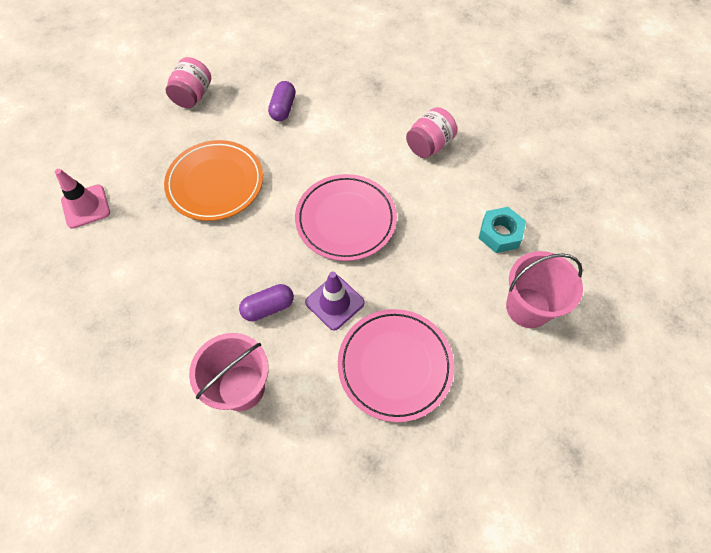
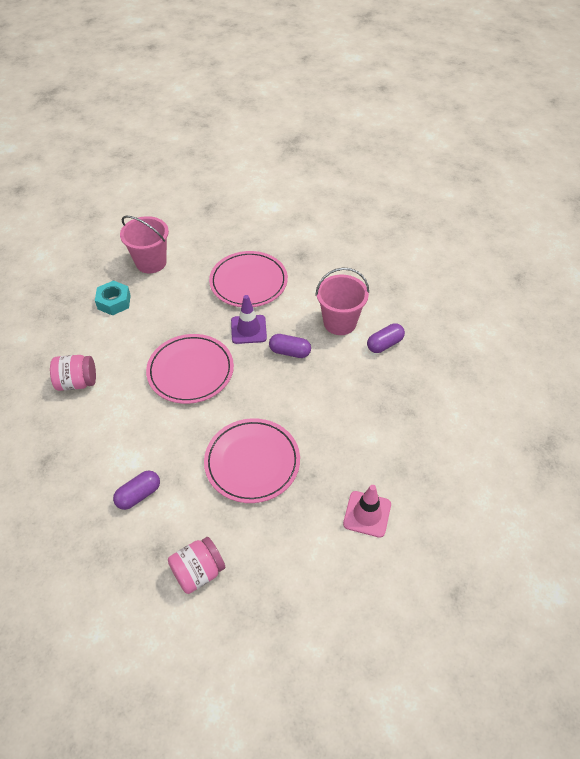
camera: 140 degrees left, 10 degrees down
(167, 395) = (384, 344): none -> purple capsule
(215, 183) = (252, 462): orange plate -> pink plate

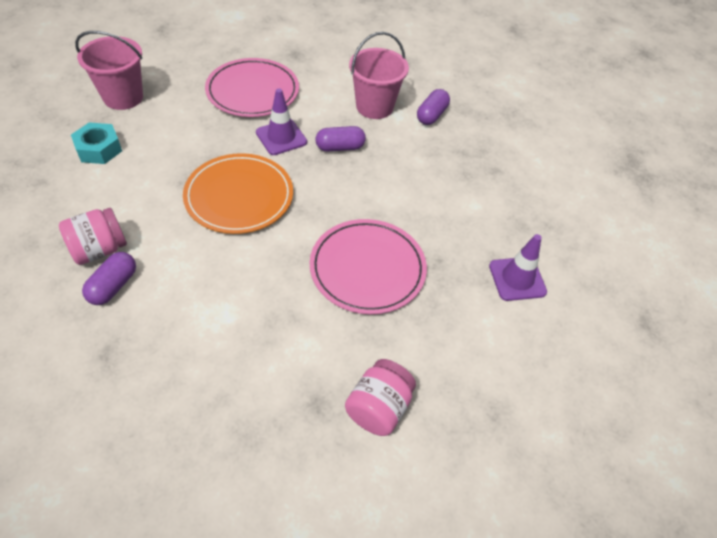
camera: 30 degrees left, 0 degrees up
(139, 495) = (255, 350): purple capsule -> purple capsule (113, 286)
(190, 371) = (239, 197): pink plate -> orange plate
(367, 514) = (517, 279): pink traffic cone -> purple traffic cone

